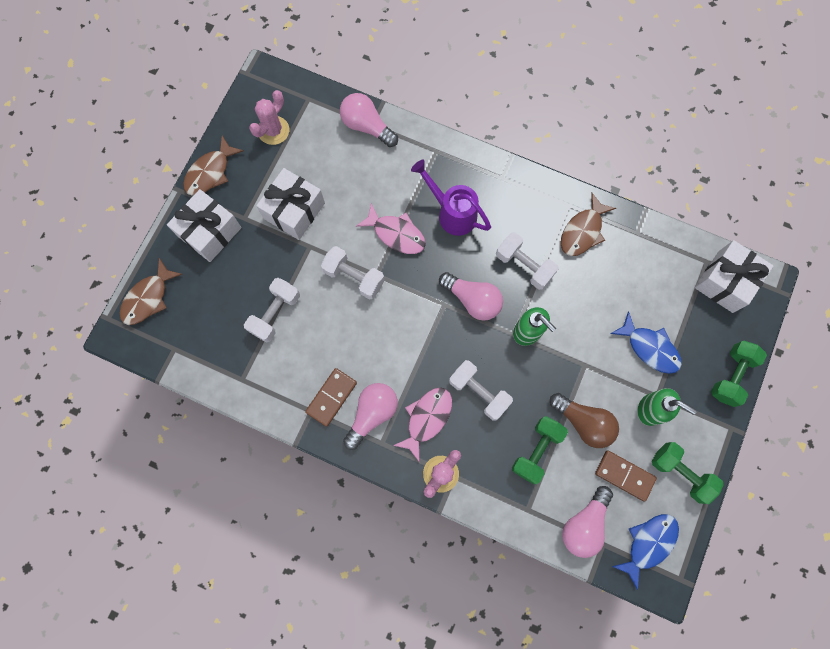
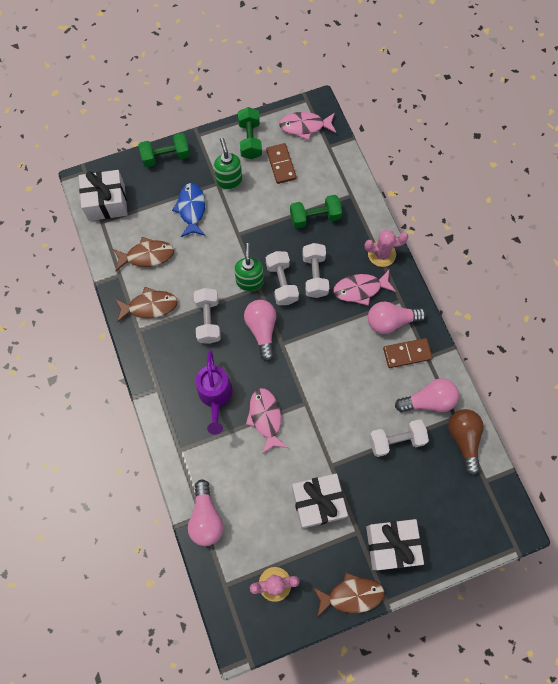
camera: 135 degrees left, 5 degrees down
(148, 298) = (475, 536): brown fish -> brown fish (147, 255)
(354, 277) = (321, 415): white dumbbell -> white dumbbell (282, 283)
(583, 422) = (273, 207): brown light bulb -> brown light bulb (463, 439)
(584, 524) = (328, 163): pink light bulb -> pink light bulb (428, 401)
(648, 544) = (305, 126): blue fish -> pink fish

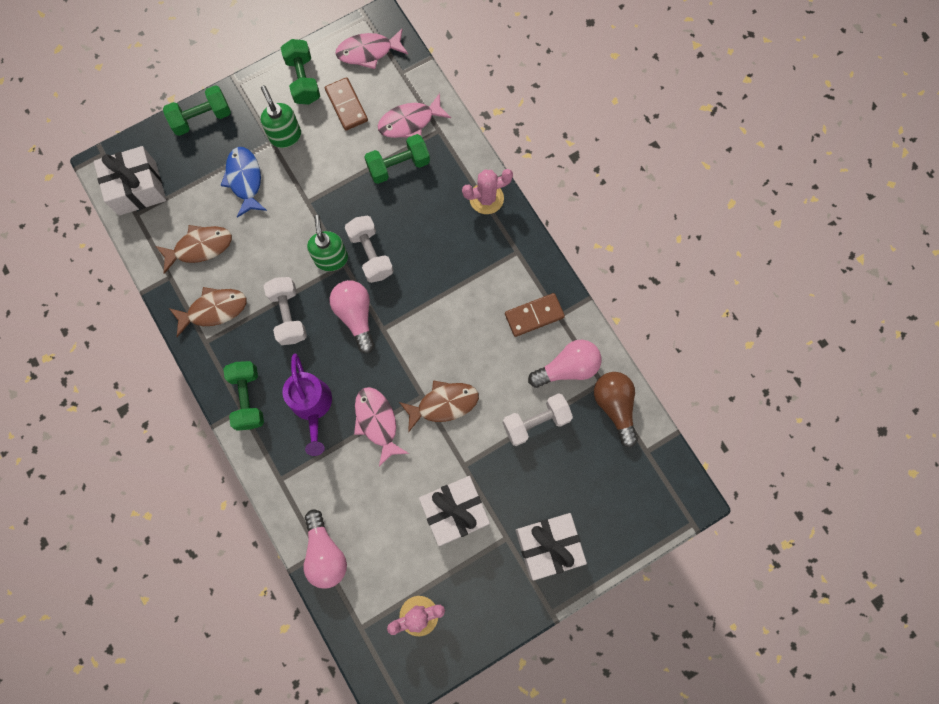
camera: 10 degrees left, 5 degrees up
(164, 381) = (248, 398): none -> green dumbbell
(315, 275) = (409, 238): white dumbbell -> none
(351, 595) = (510, 612): brown fish -> brown fish (443, 404)
(360, 289) = (467, 246): pink fish -> pink fish (410, 122)
(391, 321) = (509, 279): pink light bulb -> none

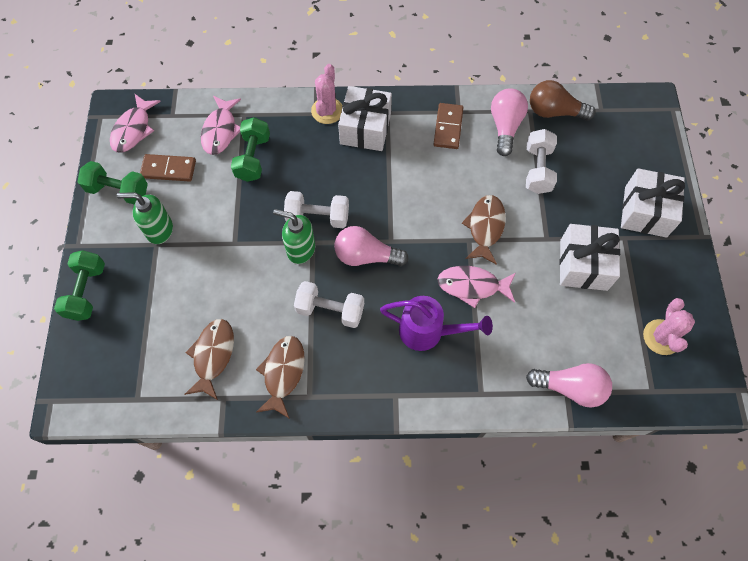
camera: 60 degrees left, 10 degrees down
(137, 188) = (112, 385): white gift -> white gift (365, 128)
(245, 180) = (175, 284): blue fish -> none
(248, 398) = (388, 384): green dumbbell -> none

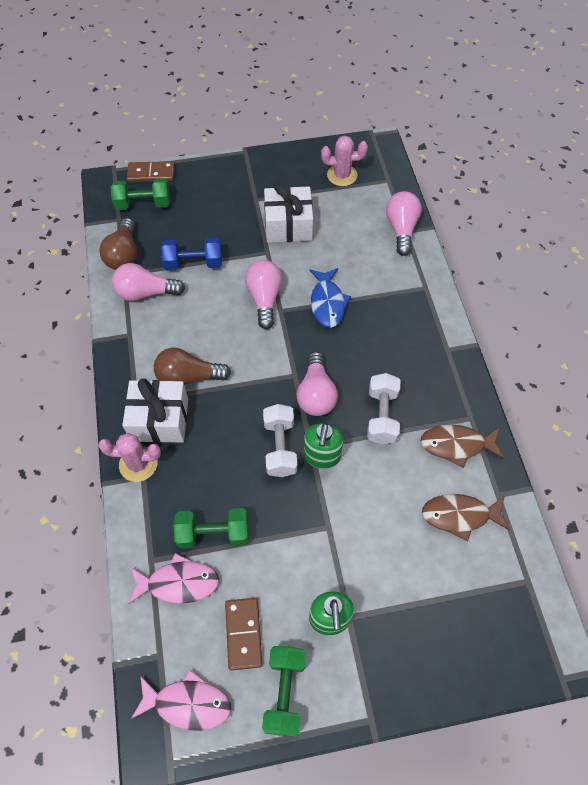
camera: 100 degrees left, 5 degrees down
(86, 291) = (427, 684): green dumbbell -> green dumbbell (143, 204)
(404, 153) = (188, 377): none -> brown light bulb
(428, 332) = (381, 331): purple watering can -> none
(448, 127) = (151, 341): brown domino -> brown domino (151, 174)
(472, 286) = (327, 303): pink fish -> blue fish
(485, 227) = (264, 299): brown fish -> pink light bulb
(537, 169) = (194, 263): white dumbbell -> blue dumbbell
(645, 211) = (227, 186): white gift -> none

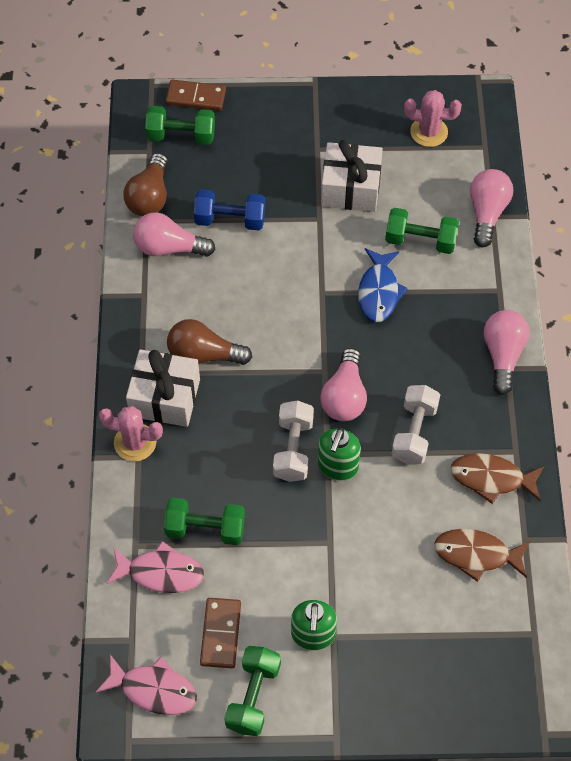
camera: 10 degrees right, 0 degrees up
(264, 299) = (306, 275): pink light bulb -> pink light bulb (503, 355)
(353, 258) = (420, 240): none -> green dumbbell

